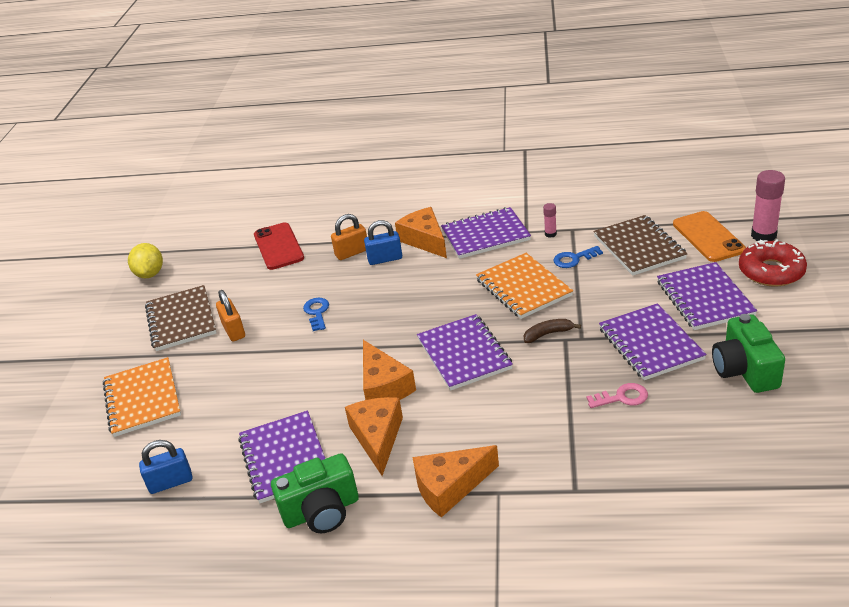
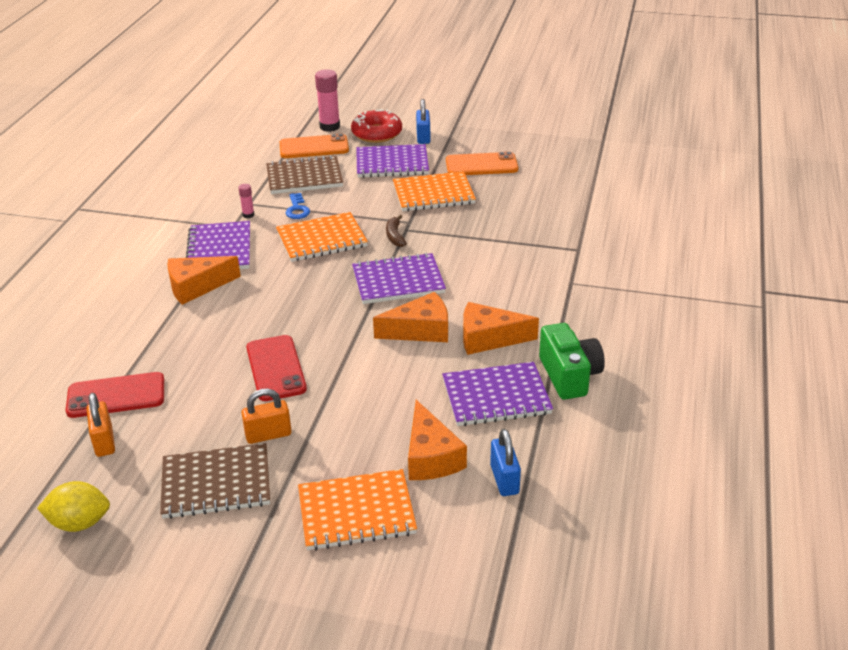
camera: 85 degrees left, 0 degrees up
(317, 312) = (276, 368): blue key -> red phone
(352, 252) = (178, 338): orange padlock -> orange padlock (104, 441)
(385, 259) = (210, 315): blue padlock -> blue padlock (423, 137)
(450, 487) = (559, 304): orange cheese -> orange cheese (430, 457)
(622, 397) = (488, 215): pink key -> none
(650, 344) = (433, 194): purple notebook -> orange notebook
(745, 370) = (481, 165): green camera -> orange phone

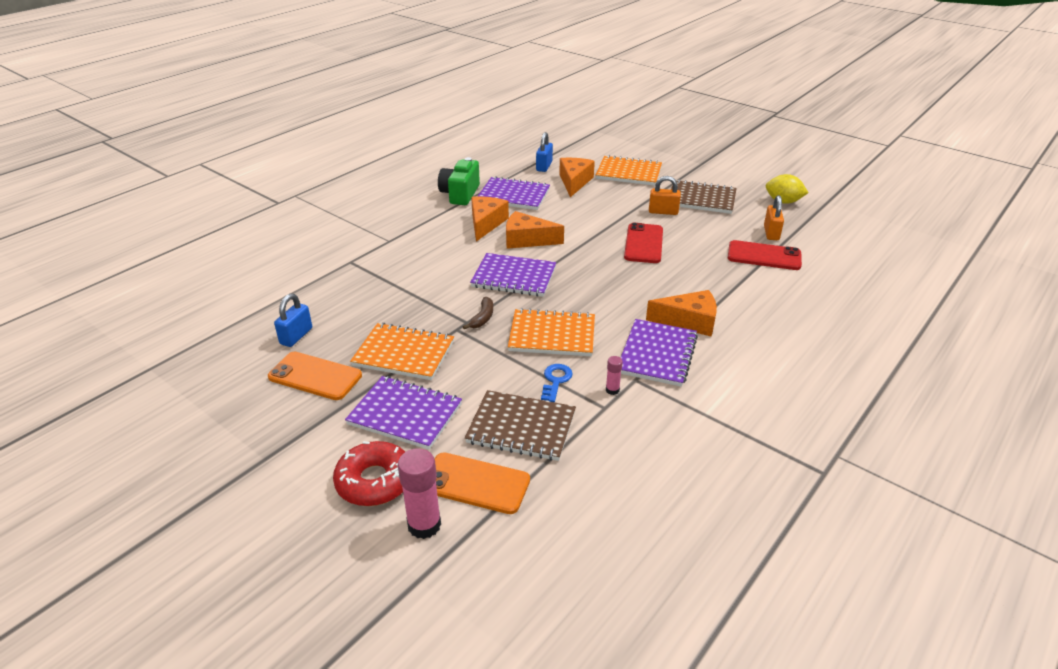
camera: 155 degrees left, 0 degrees up
(423, 137) = (326, 449): blue padlock -> blue padlock (296, 336)
(489, 338) = (486, 223): orange cheese -> orange cheese turned 105 degrees counterclockwise

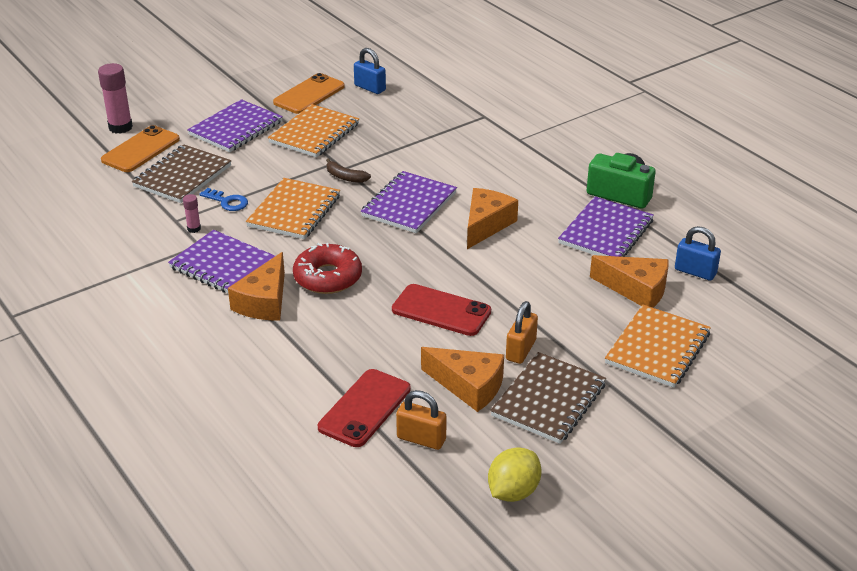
camera: 105 degrees right, 0 degrees up
(374, 481) = (175, 112): red donut -> red donut (328, 277)
(486, 223) = (536, 202): orange cheese -> orange cheese (468, 386)

